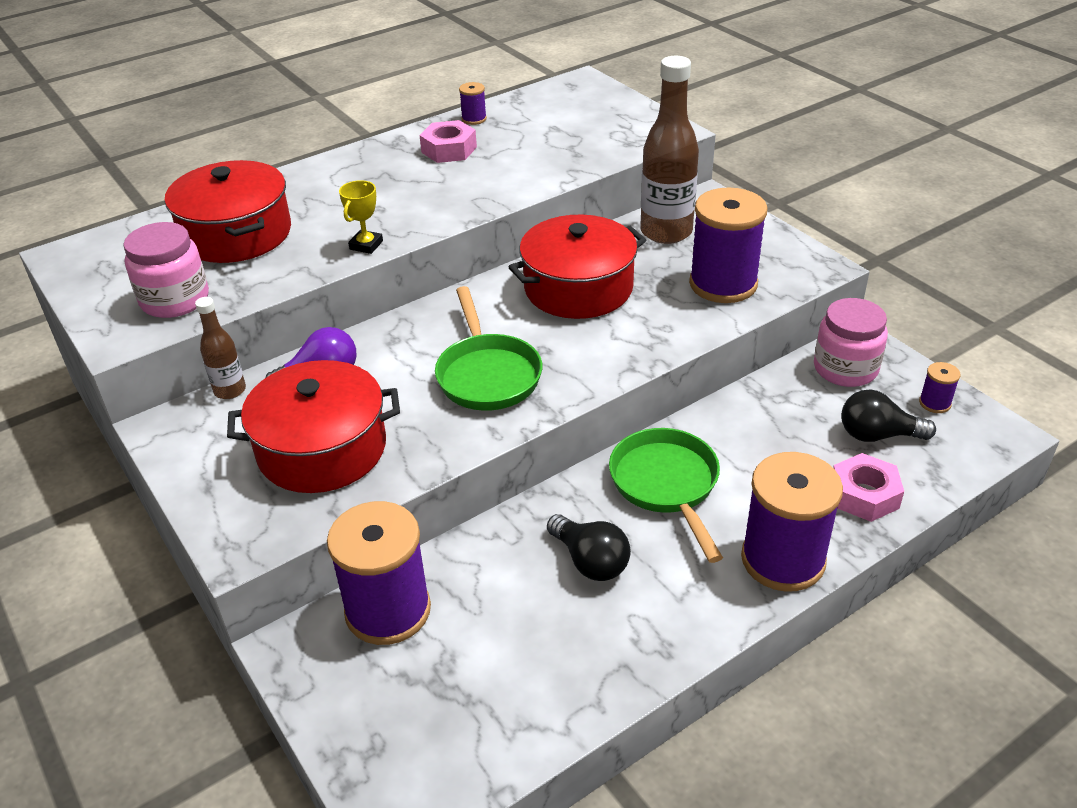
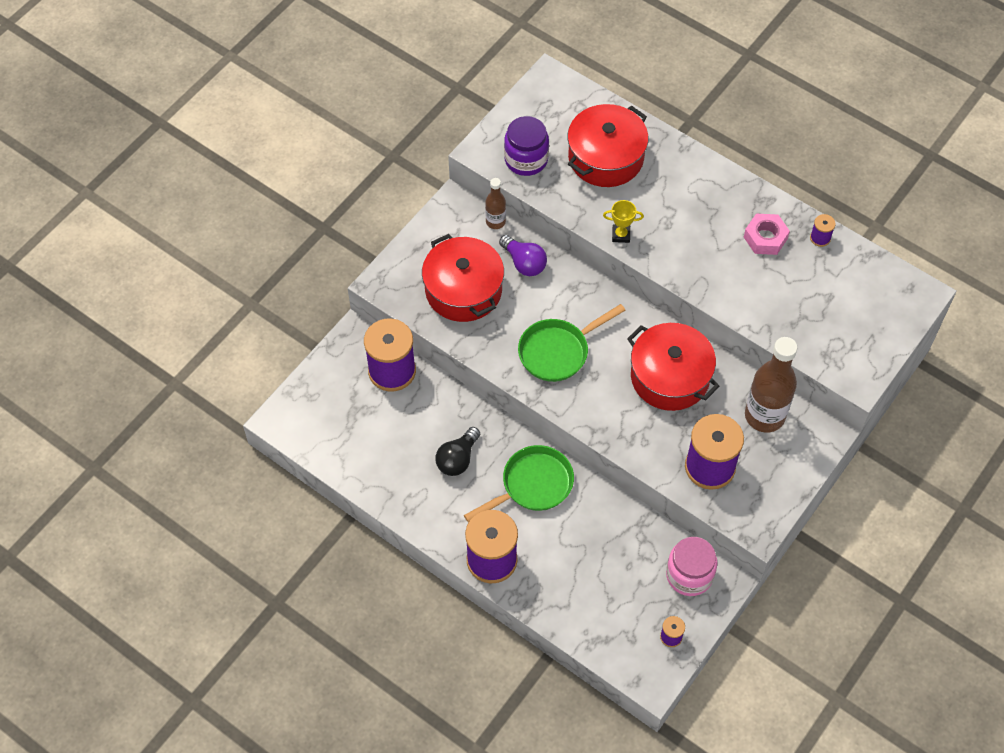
camera: 70 degrees right, 20 degrees up
(175, 300) = (526, 159): pink jar -> purple jar
(864, 495) = (562, 599): pink nut -> none
(877, 435) = (623, 602): black light bulb -> none

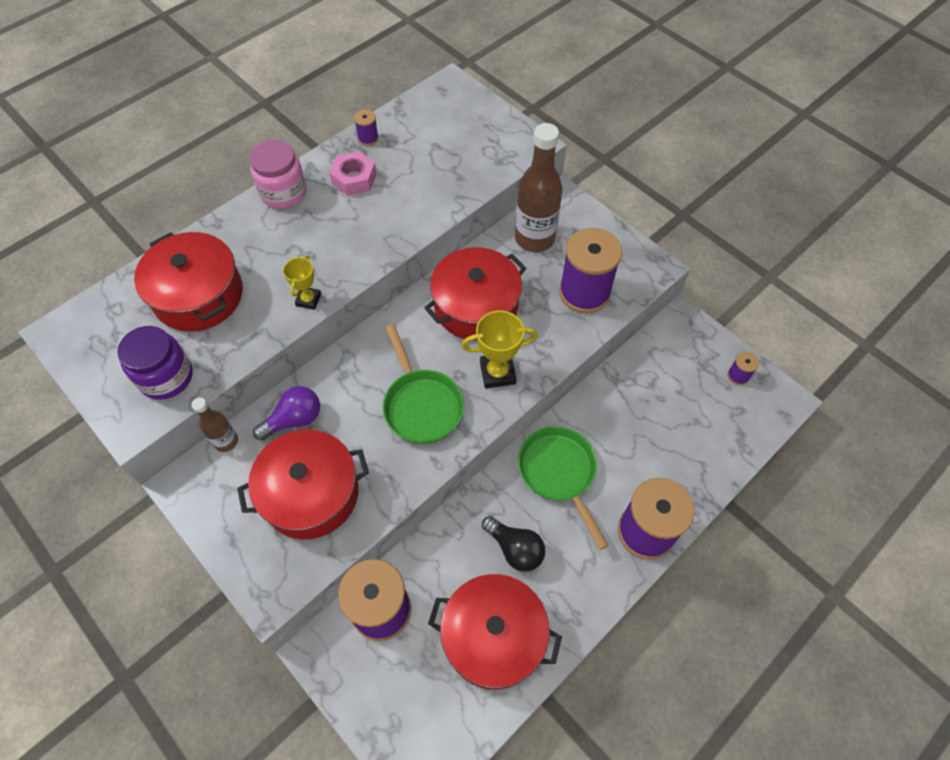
camera: 80 degrees left, 0 degrees up
(384, 453) = (493, 636): none -> red pot
(603, 405) = (497, 373): none -> yellow trophy
(689, 575) = (673, 348): pink jar -> pink jar (283, 192)

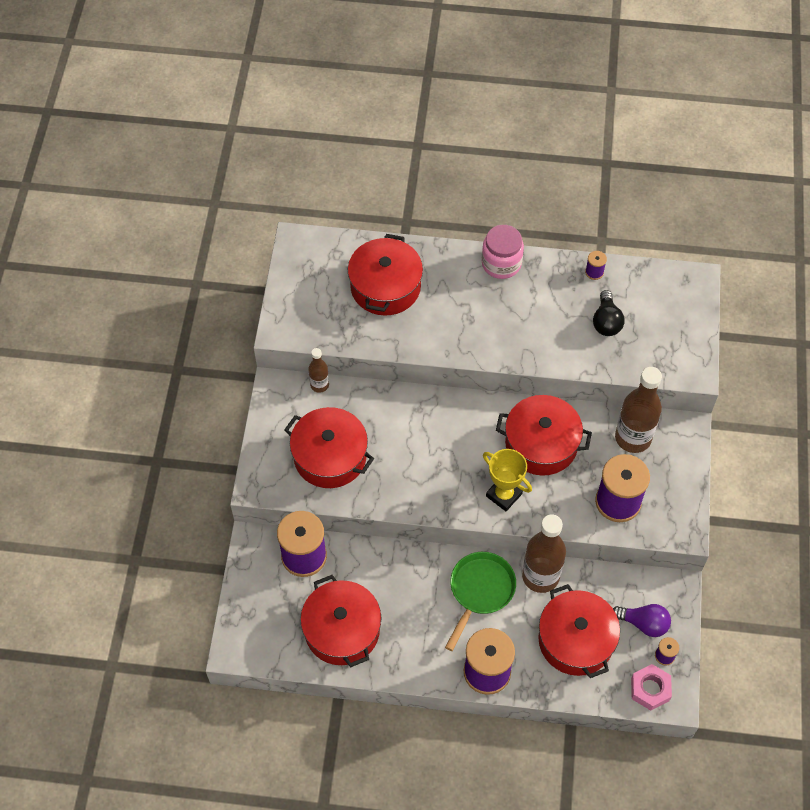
camera: 50 degrees right, 0 degrees up
(166, 377) = (321, 320): purple jar -> none
(294, 419) = (365, 408): purple light bulb -> purple light bulb (643, 623)
(308, 300) = (439, 346): yellow trophy -> none
(354, 179) = (553, 293): pink nut -> pink nut (650, 689)
(421, 405) = (440, 469): green pan -> none
(515, 549) = (406, 602): black light bulb -> black light bulb (606, 322)
(586, 412) = (540, 576): none -> brown bottle
(671, 432) = (575, 640): none -> red pot

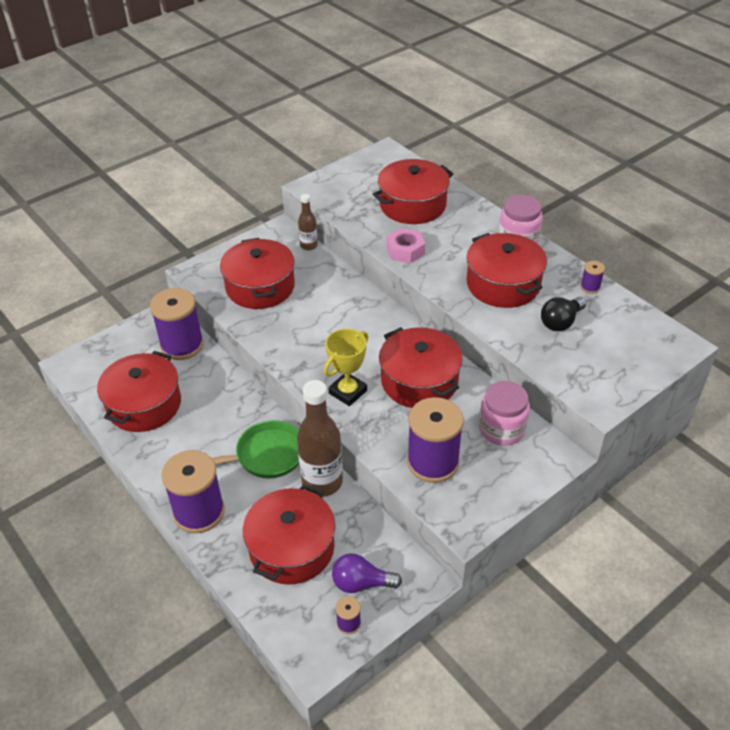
camera: 45 degrees right, 15 degrees down
(504, 495) = (348, 392): yellow trophy -> yellow trophy turned 45 degrees clockwise
(534, 317) = (503, 284): none -> red pot
(633, 438) = (501, 429): brown bottle -> pink jar
(643, 623) = (361, 583): purple light bulb -> purple light bulb turned 120 degrees clockwise
(650, 689) = (304, 637): pink nut -> pink nut (405, 250)

